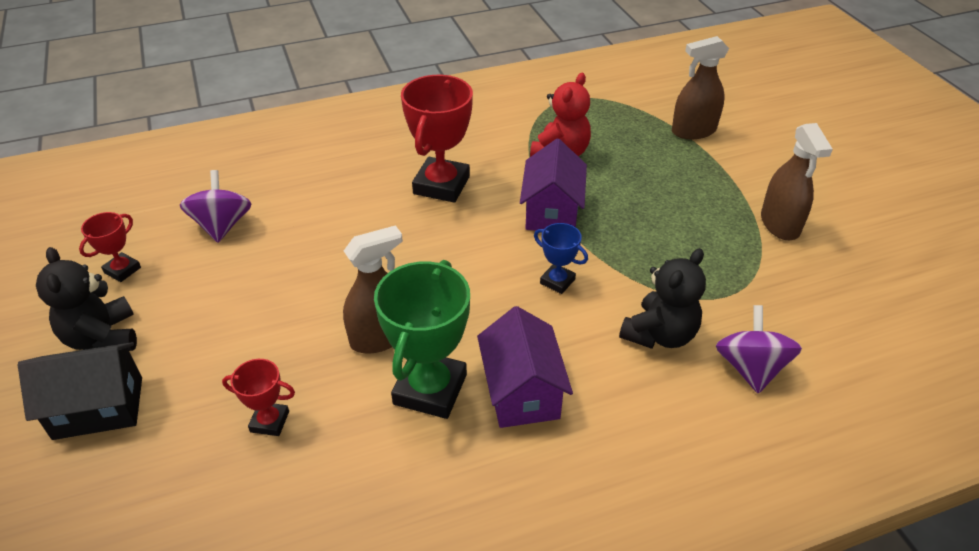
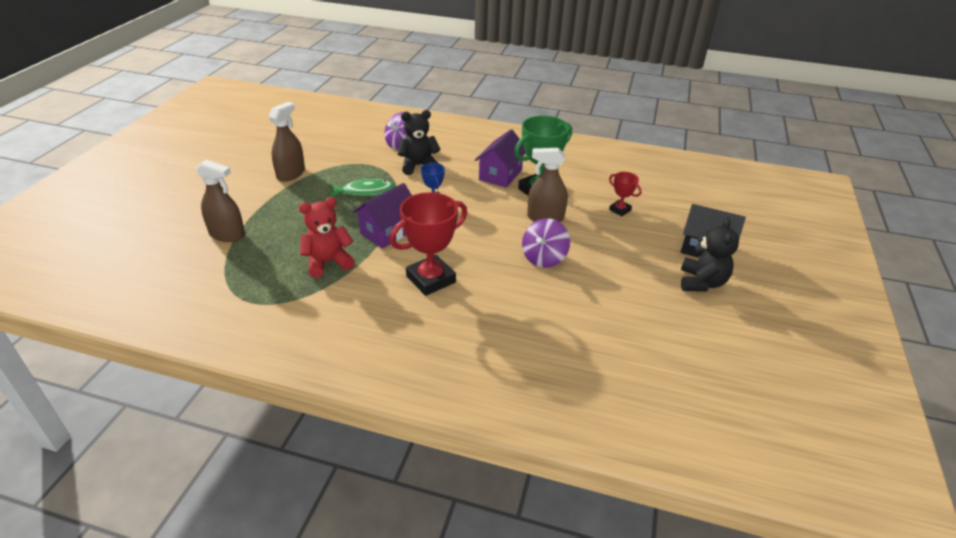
camera: 145 degrees left, 5 degrees down
(122, 270) = (685, 322): red trophy -> none
(222, 226) = (603, 323): purple spinning top -> purple spinning top (544, 258)
(657, 248) = (365, 191): none -> green fish

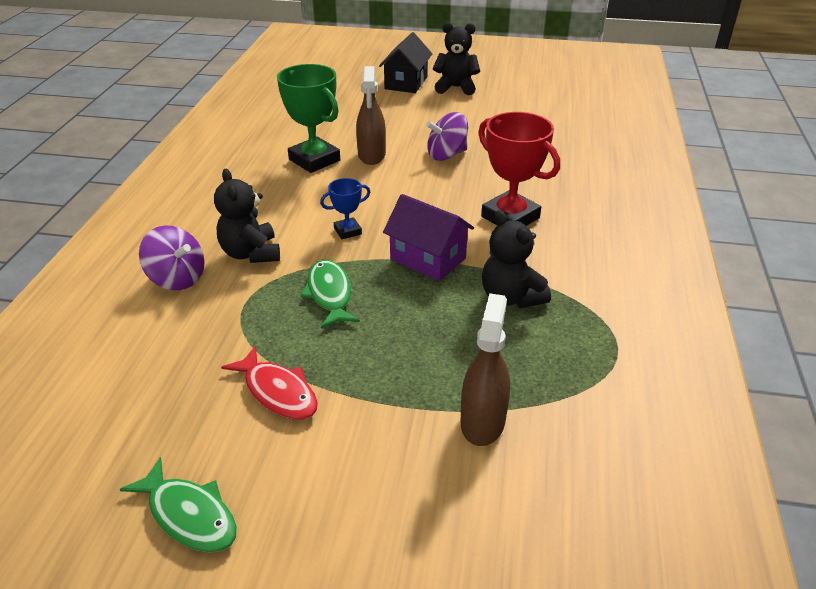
camera: 95 degrees left, 0 degrees up
(231, 154) = (189, 515): none -> green fish
(291, 174) = (278, 392): brown spray bottle -> red fish
(328, 262) = (510, 297): red teddy bear -> black teddy bear
(500, 175) = (276, 186): purple house -> none
(544, 258) = (446, 155): purple spinning top -> purple spinning top turned 135 degrees clockwise
(620, 210) = (348, 116): red trophy -> none

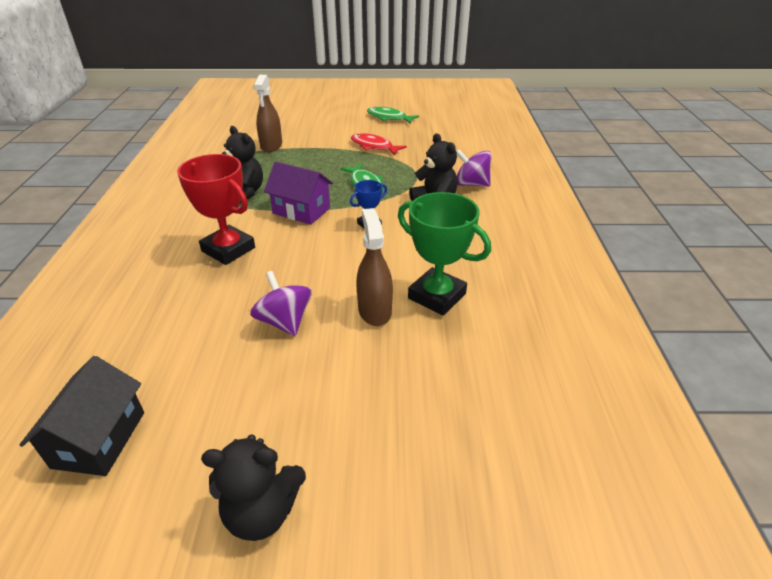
camera: 170 degrees right, 0 degrees up
(406, 83) = (364, 517): black house -> black house (99, 439)
(446, 155) = (284, 321): purple spinning top -> purple spinning top turned 90 degrees counterclockwise

